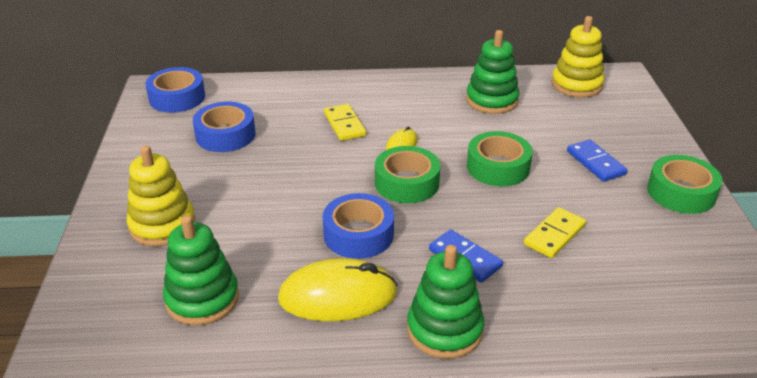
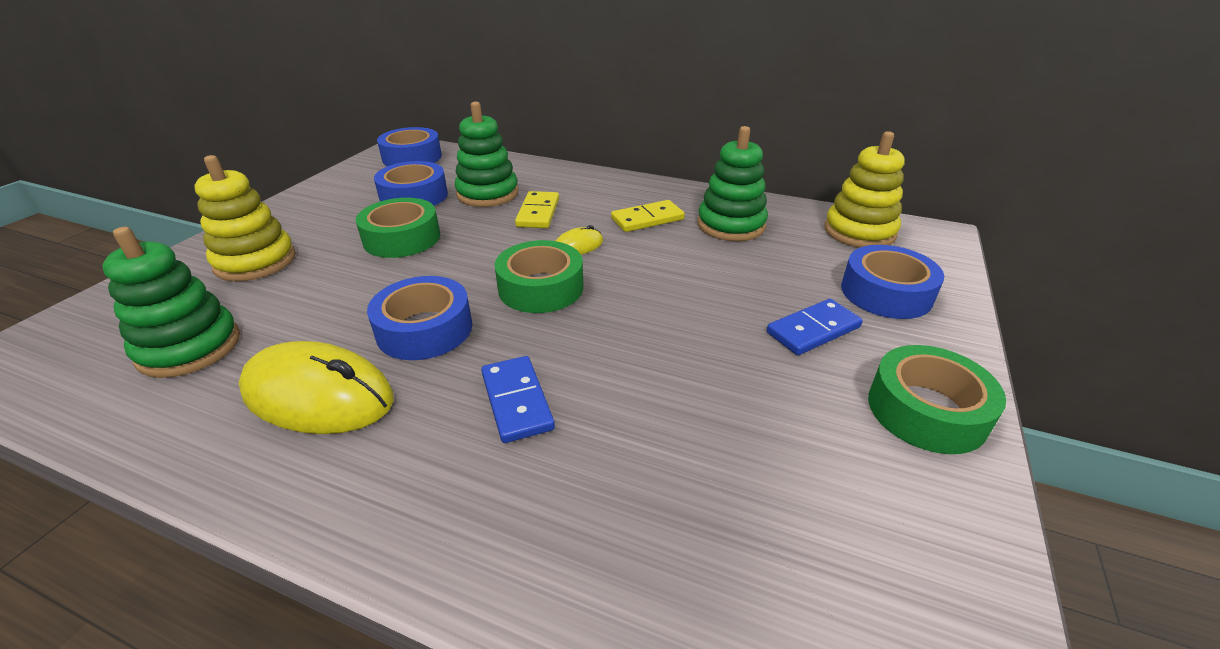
camera: 25 degrees right, 0 degrees up
(444, 329) = (387, 494): green stacking toy -> green stacking toy (487, 194)
(498, 167) = (670, 299): green tape -> green tape (402, 238)
(554, 235) = (669, 410): yellow domino -> yellow domino (647, 219)
(595, 163) = (813, 330): blue domino -> blue domino turned 60 degrees clockwise
(619, 126) = (886, 293): none -> blue tape

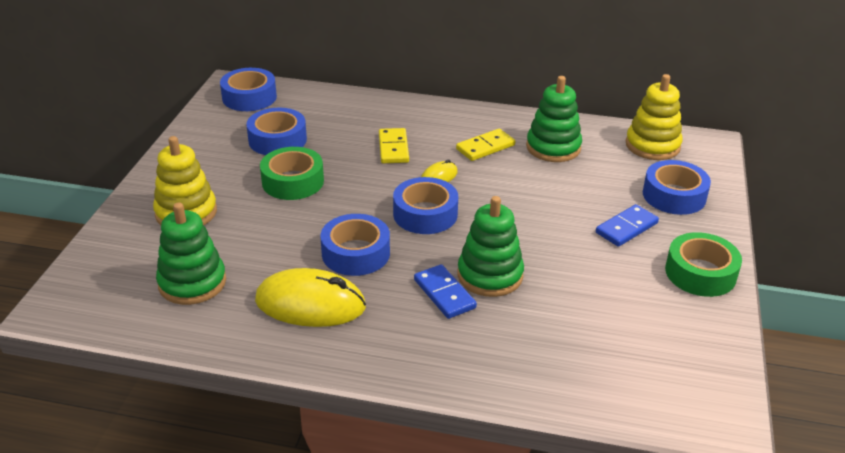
camera: 10 degrees left, 0 degrees up
(487, 194) = (341, 132): green stacking toy -> green stacking toy (490, 275)
(541, 288) = (425, 214): green tape -> blue tape

